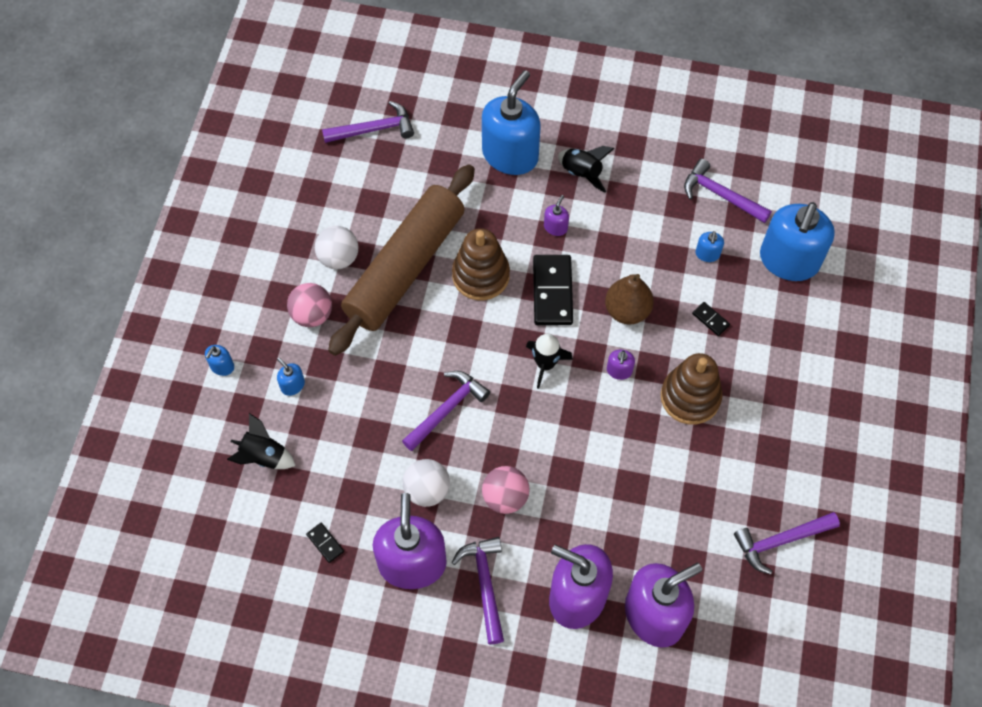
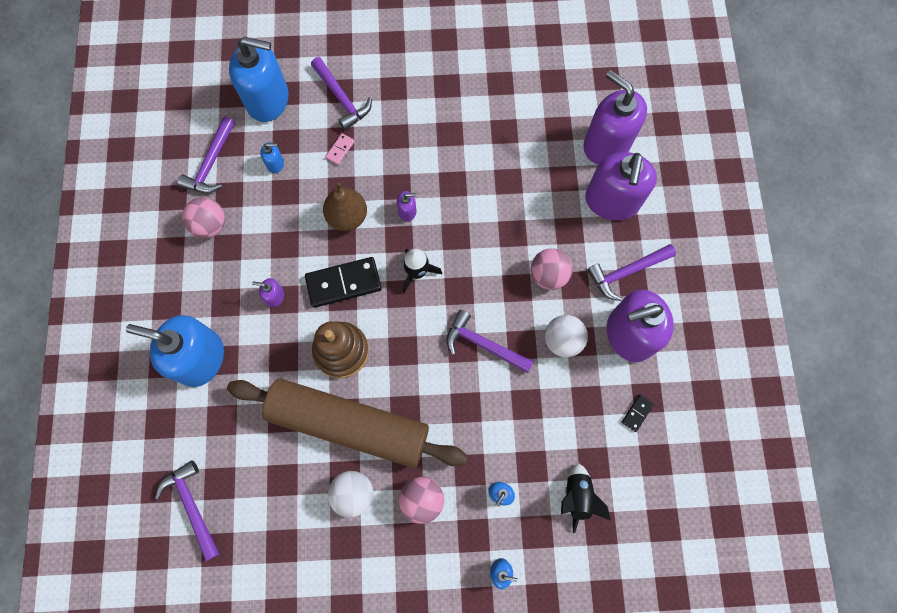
camera: 105 degrees left, 10 degrees up
(582, 173) = (209, 287): black rocket -> none
(649, 184) = (210, 225): none -> pink ball
(690, 397) = (417, 152): brown stacking toy -> none
(710, 320) = (340, 150): black domino -> pink domino
(780, 541) = (519, 69): purple hammer -> purple hammer (341, 98)

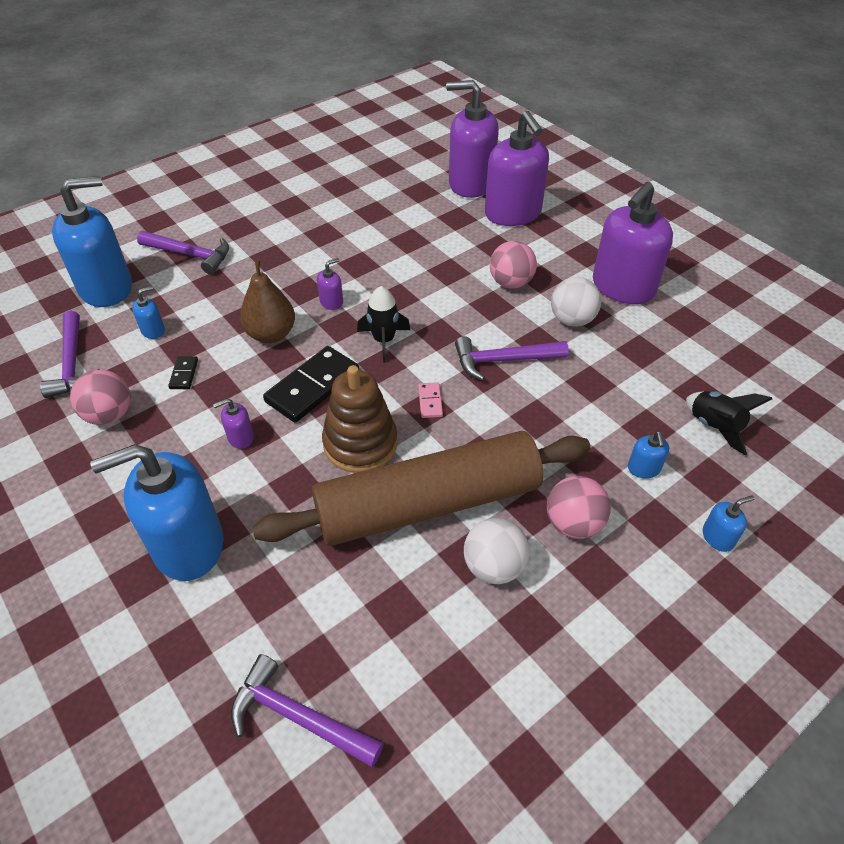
camera: 35 degrees left, 25 degrees down
(340, 150) = (219, 290): pink domino -> pink domino (430, 401)
(626, 272) = (574, 250): purple hammer -> none
(637, 413) = (691, 335): black domino -> black domino (184, 374)

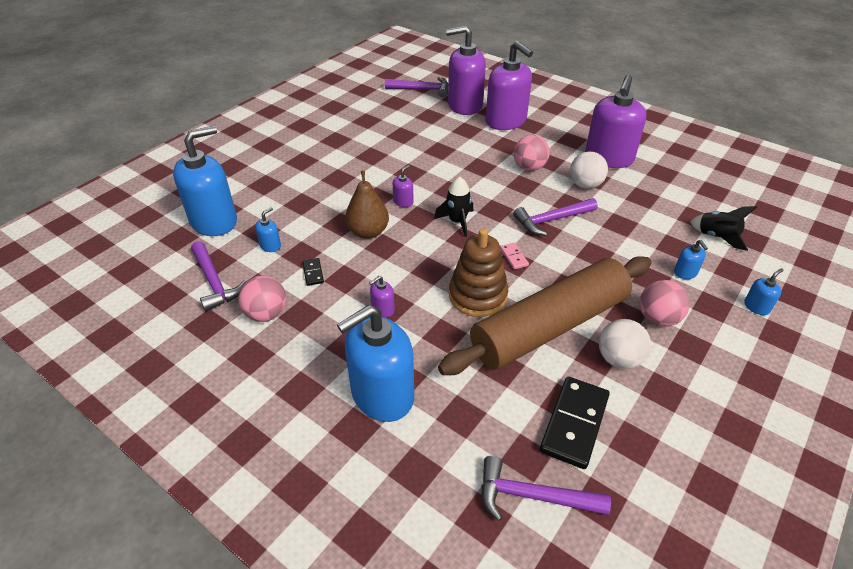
camera: 15 degrees left, 5 degrees down
(190, 255) = (272, 186): purple hammer -> purple hammer (421, 90)
(313, 387) = (420, 263): black domino -> black domino (574, 424)

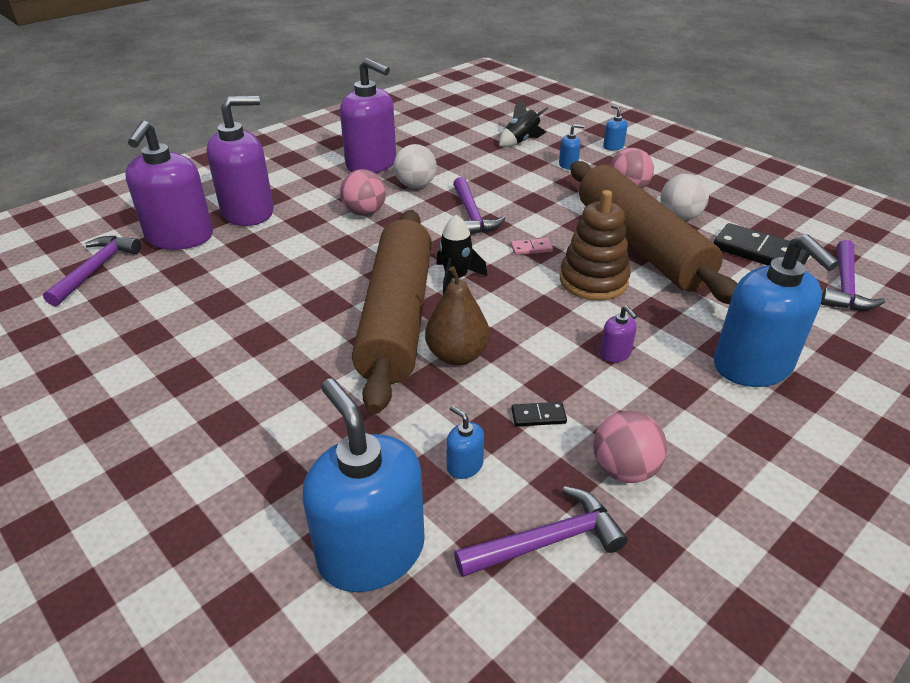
camera: 80 degrees left, 5 degrees down
(403, 202) = (397, 317): purple soap dispenser -> brown rolling pin

